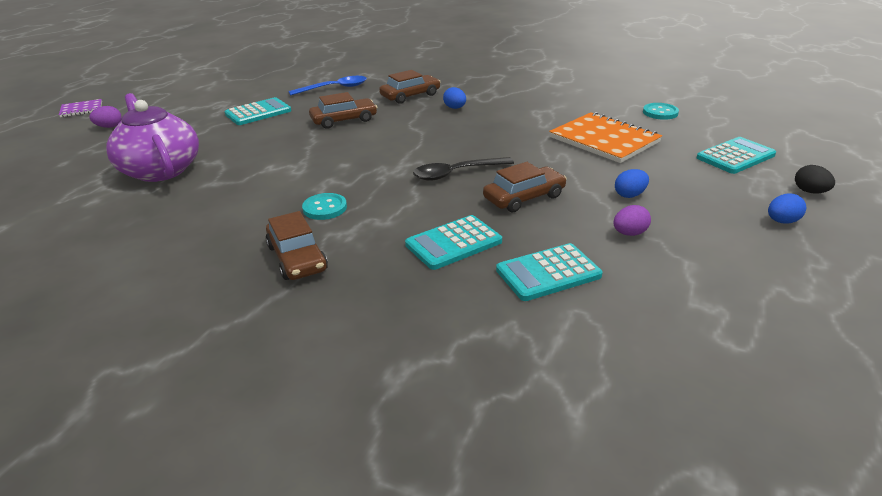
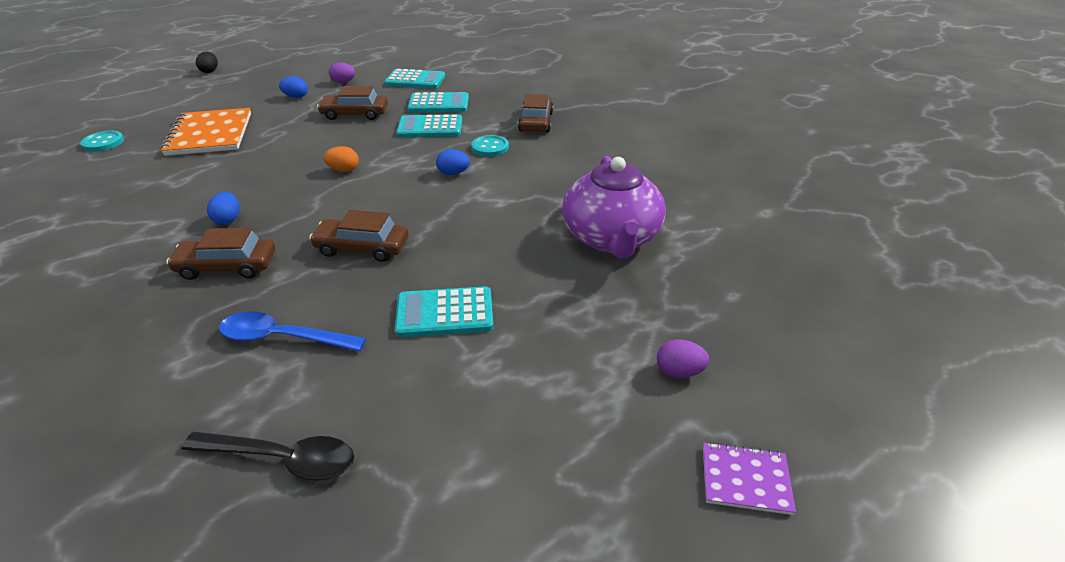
camera: 150 degrees left, 5 degrees up
(434, 150) = (344, 170): none -> orange egg
(456, 173) = (364, 144): black spoon -> black spoon (282, 459)
(735, 156) = (178, 96): turquoise calculator -> turquoise calculator (430, 127)
(782, 221) = (264, 66): blue egg -> blue egg (453, 173)

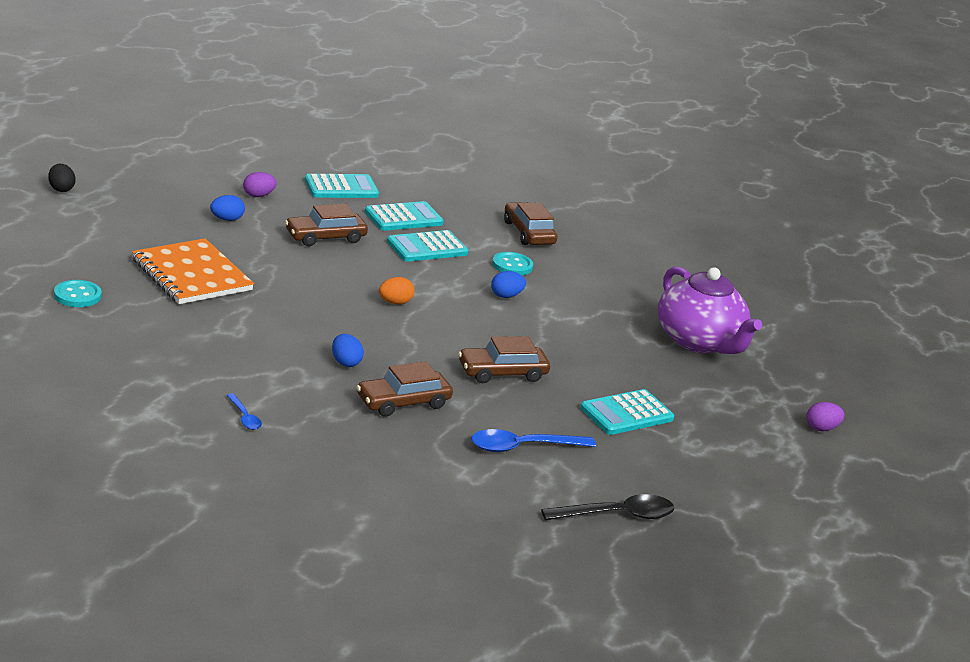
camera: 30 degrees left, 10 degrees down
(66, 262) = (244, 417): none -> blue spoon
(745, 479) = (900, 479): purple notebook -> none

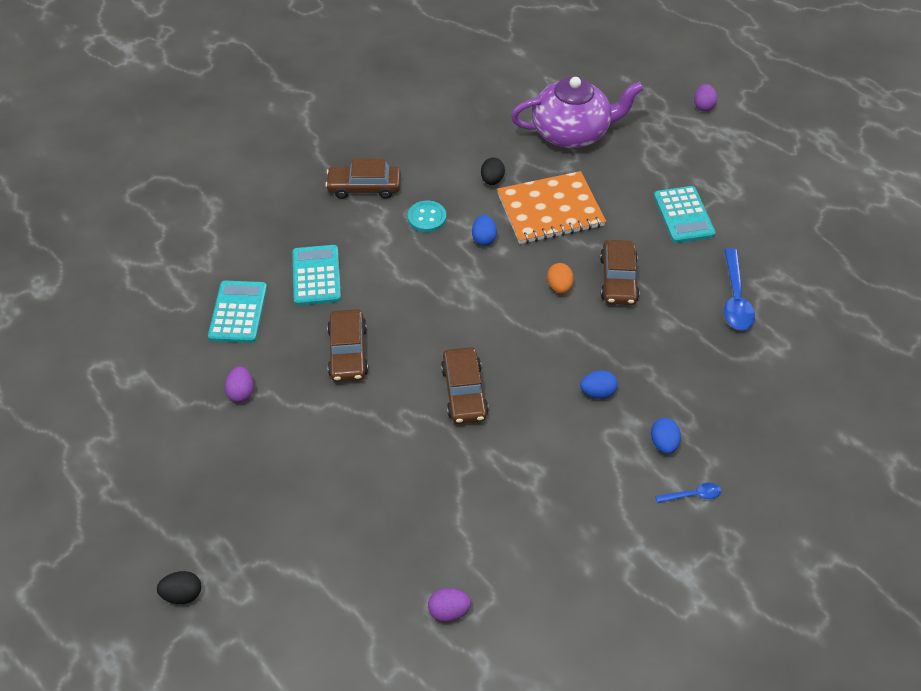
camera: 65 degrees left, 25 degrees up
(77, 295) = (449, 610): turquoise button -> purple egg
(191, 275) = (415, 490): orange notebook -> orange notebook (550, 210)
(227, 219) = (293, 433): blue egg -> blue egg (663, 443)
(395, 302) = (489, 326): orange egg -> orange egg (559, 286)
(403, 402) = (666, 364): brown car -> brown car (464, 392)
(427, 248) = (383, 273): turquoise calculator -> none
(589, 297) = (492, 180): none -> black egg
(616, 515) = (827, 267): black spoon -> none

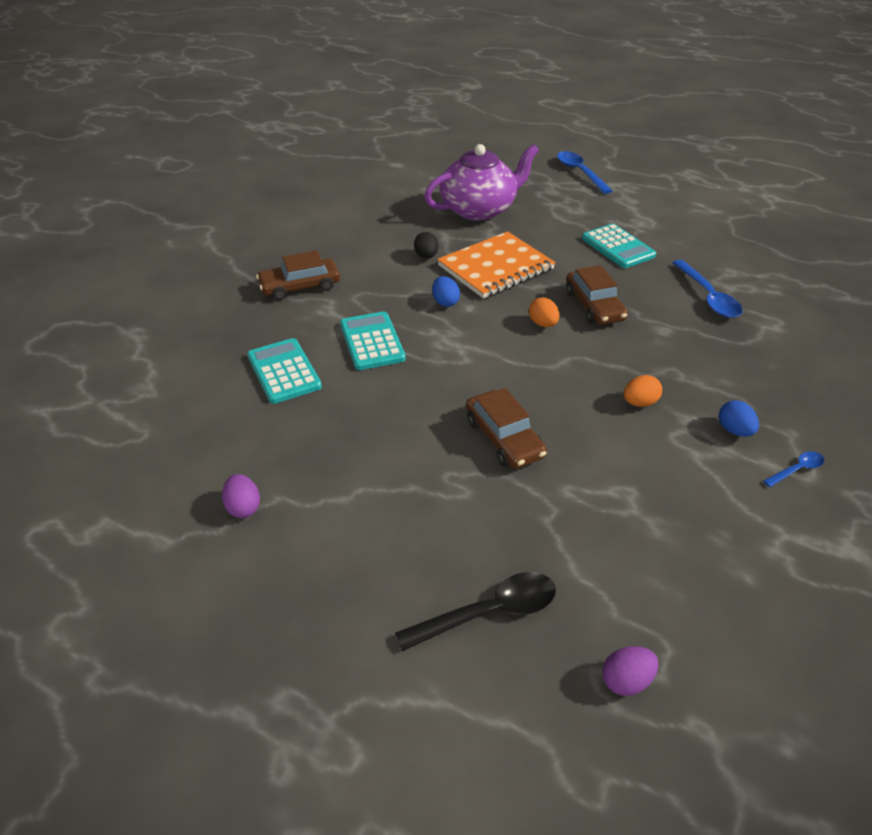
camera: 20 degrees left, 10 degrees down
(183, 594) = (260, 787): black egg -> none
(238, 312) = (206, 426): turquoise calculator -> turquoise calculator (372, 341)
(348, 352) = (354, 433): brown car -> none
(379, 530) = (488, 612): none -> black spoon
(427, 218) = (378, 297): turquoise button -> none
(597, 392) = (639, 403): blue egg -> orange egg
(703, 106) = (580, 173): purple egg -> blue spoon

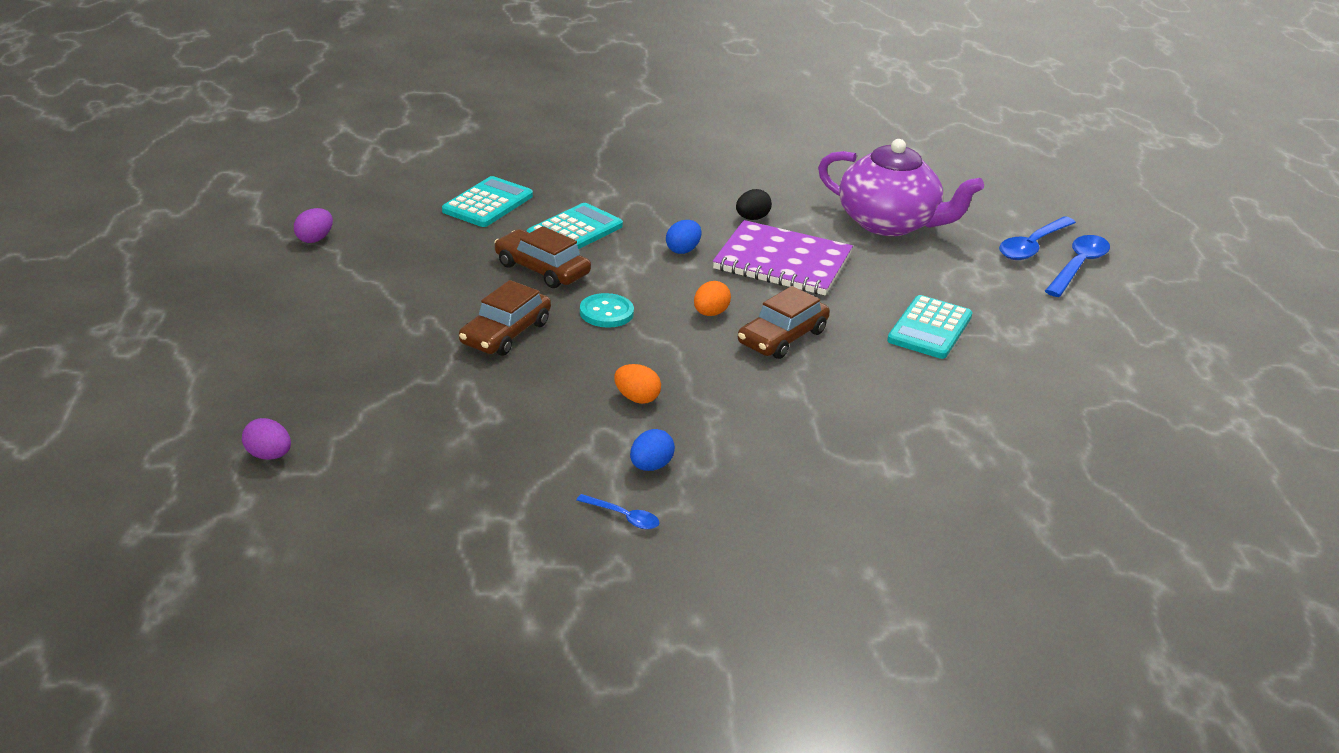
camera: 55 degrees right, 10 degrees down
(300, 286) = (618, 171): brown car -> brown car (542, 269)
(488, 612) = (291, 375): black spoon -> none
(496, 267) = (782, 262): orange notebook -> purple notebook
(508, 372) = (606, 313): none -> turquoise button
(708, 297) = (898, 411): blue spoon -> blue spoon (1032, 246)

